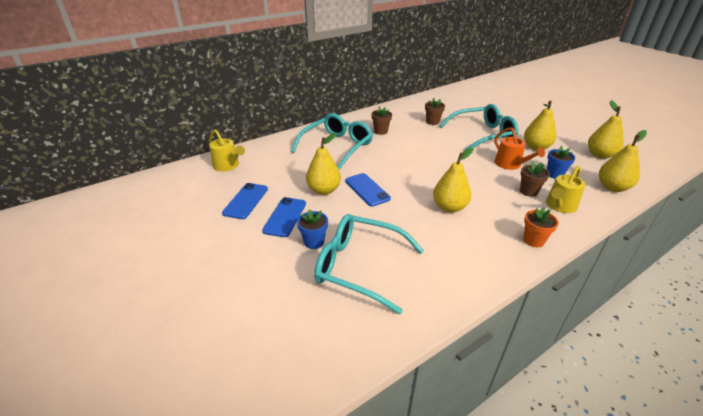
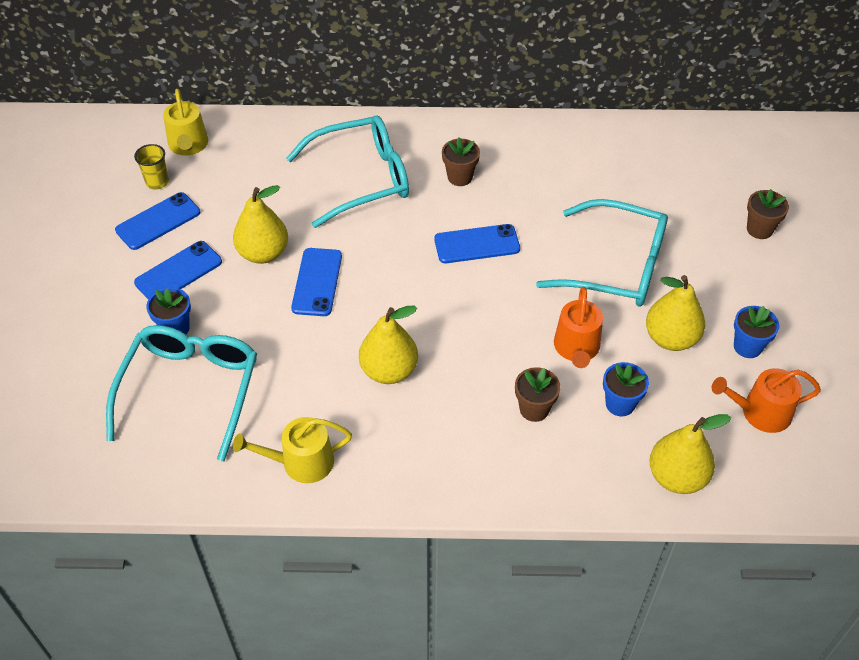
camera: 35 degrees right, 15 degrees up
(226, 185) = (157, 182): none -> yellow cup
(360, 267) = (190, 391): turquoise glasses -> turquoise glasses turned 45 degrees clockwise
(419, 148) = (477, 244): none -> blue phone
(432, 122) = (569, 196): brown flower pot -> brown flower pot (759, 229)
(533, 240) = (431, 481): orange flower pot -> none
(559, 206) = (544, 457): yellow watering can -> yellow watering can (301, 462)
(563, 139) = (747, 347): none -> blue flower pot
(600, 155) = (760, 412): yellow pear -> orange watering can

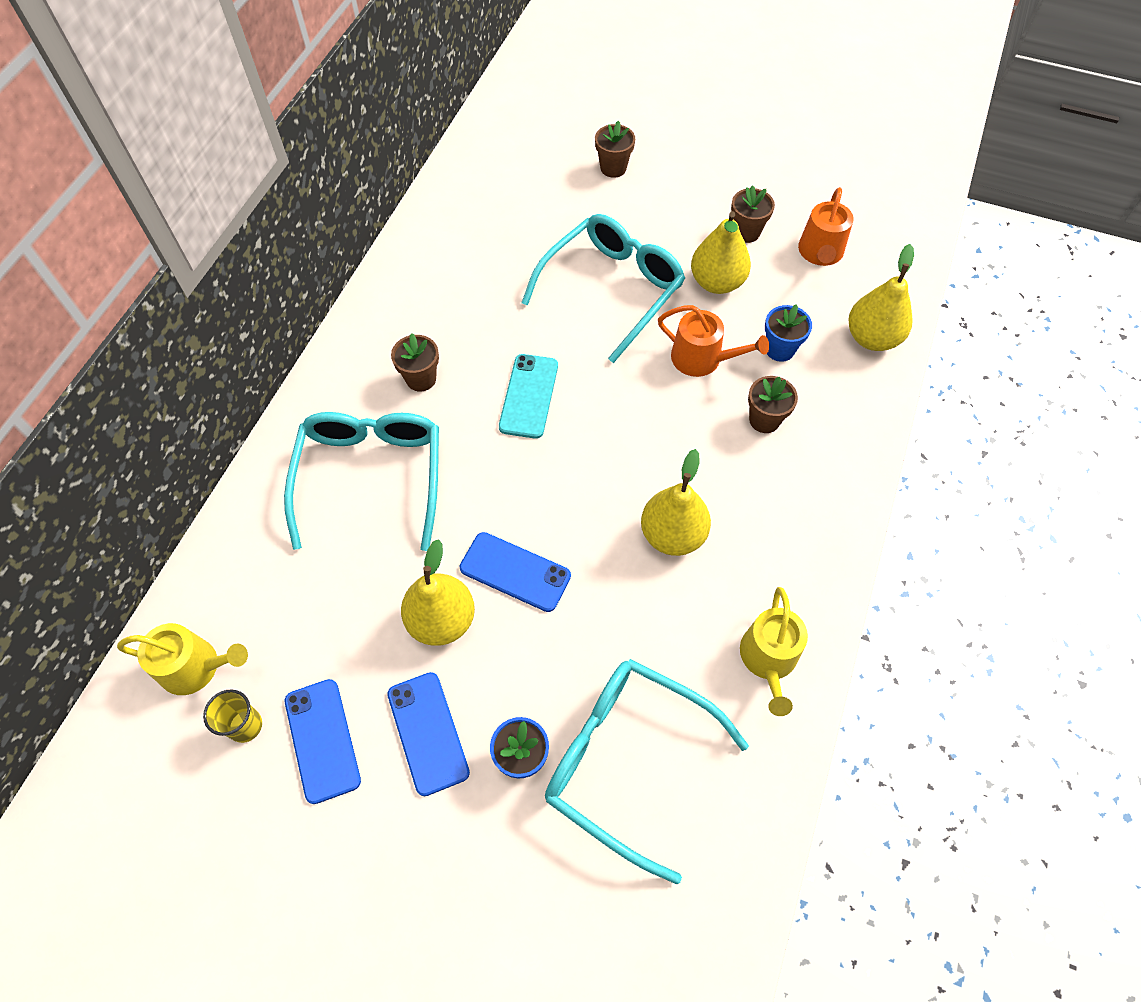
camera: 70 degrees left, 10 degrees up
(477, 244) = (528, 396): blue phone -> turquoise phone
(747, 347) = (746, 232): blue flower pot -> brown flower pot

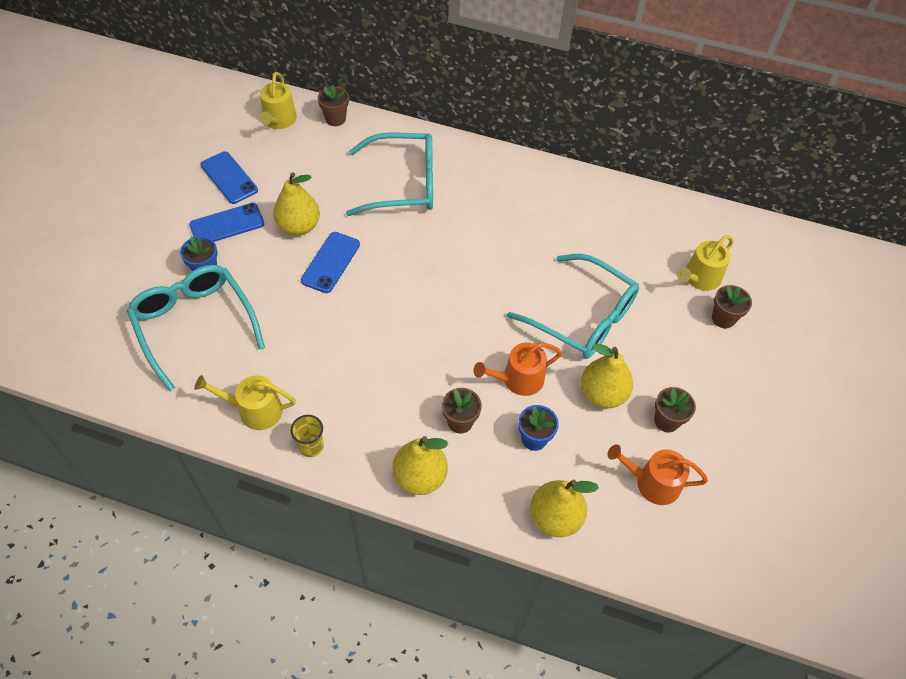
camera: 85 degrees right, 5 degrees down
(245, 725) = (242, 145): yellow cup -> yellow cup (311, 446)
(322, 740) = (229, 178): blue phone -> blue phone turned 75 degrees clockwise
(421, 379) = (484, 203): brown flower pot -> brown flower pot (335, 119)
(528, 396) = (473, 265): turquoise phone -> none
(557, 179) = (699, 278): none -> yellow watering can
(629, 761) = (195, 325): turquoise glasses -> turquoise glasses turned 60 degrees counterclockwise
(672, 535) = (356, 354): yellow pear -> yellow pear (420, 477)
(702, 359) = (518, 379): orange watering can -> orange watering can turned 45 degrees clockwise

